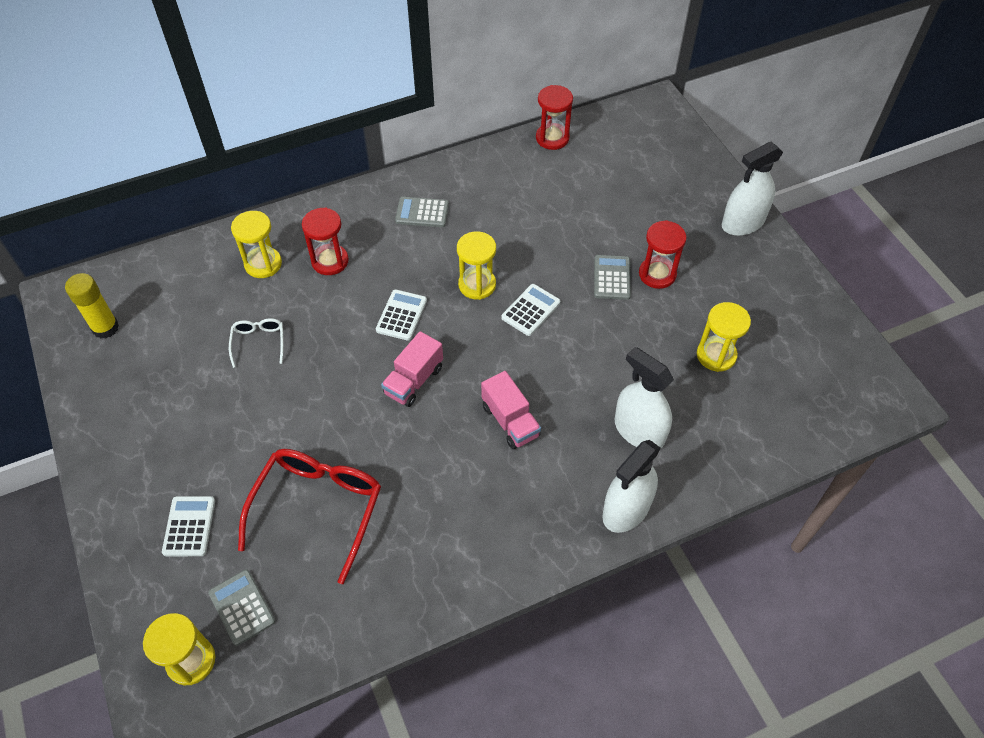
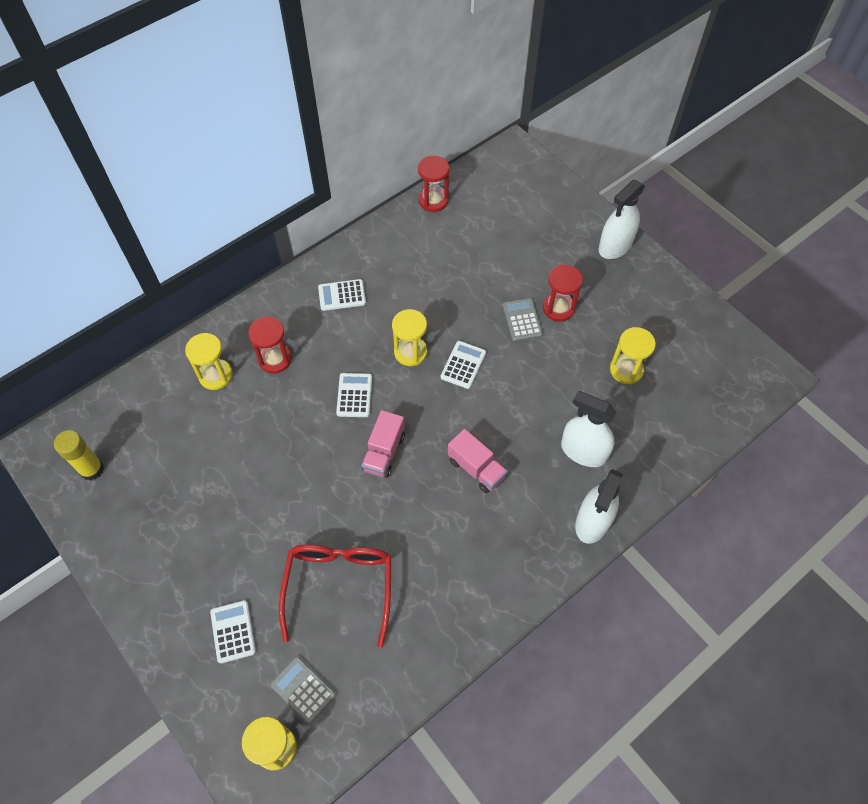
camera: 15 degrees left, 5 degrees up
(259, 342) = (237, 450): white glasses -> none
(422, 213) = (342, 295): grey calculator -> white calculator

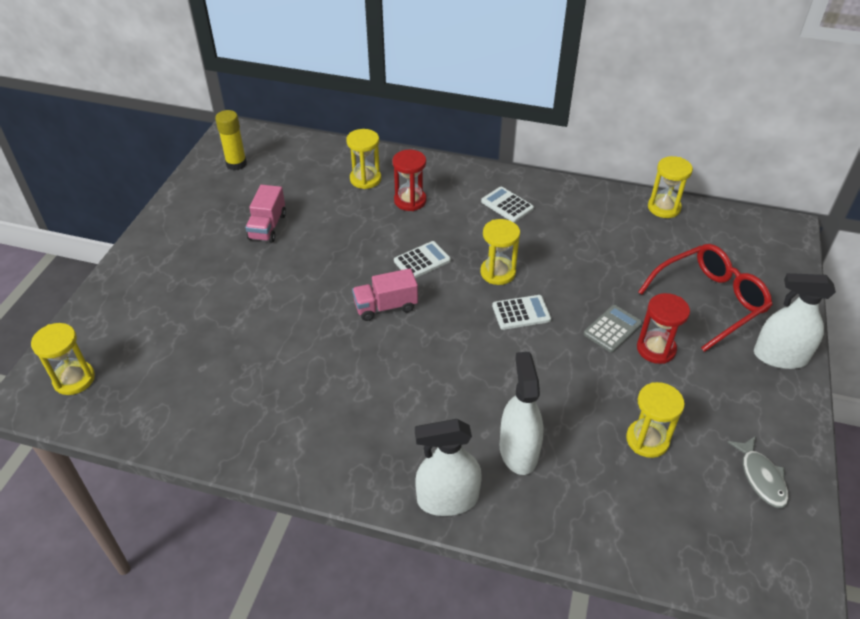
camera: 55 degrees right, 15 degrees down
(233, 631) = (158, 302): white calculator -> none
(303, 690) = (133, 370): grey calculator -> none
(339, 586) = (239, 344): red glasses -> red glasses (709, 301)
(433, 200) = (664, 208): red hourglass -> yellow hourglass
(476, 468) = (425, 376): pink truck -> pink truck (267, 227)
(693, 331) = (761, 477): none -> grey fish

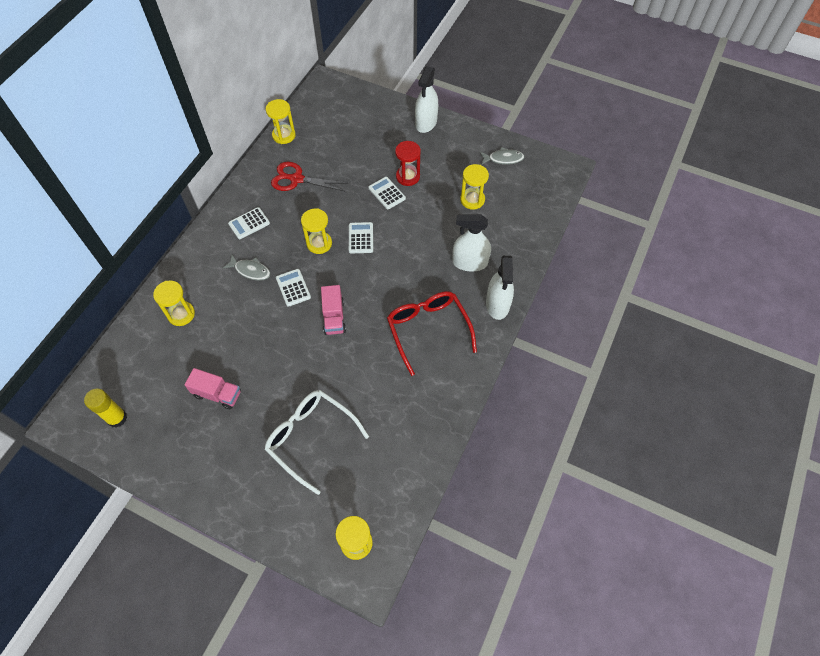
camera: 80 degrees left, 15 degrees up
(213, 314) = (310, 438): none -> white glasses
(410, 201) = (221, 286): red hourglass -> none
(438, 220) = (250, 270): none -> grey fish
(595, 233) = (297, 179): none -> red scissors
(612, 329) = (387, 193): grey calculator -> white calculator
(709, 301) = (376, 139): red glasses -> red glasses (428, 330)

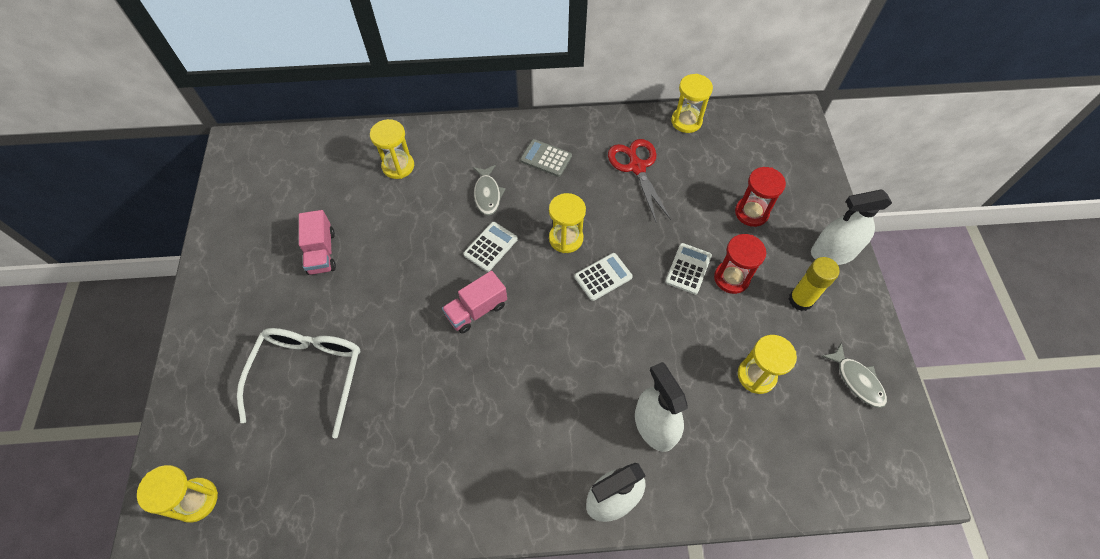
camera: 60 degrees right, 0 degrees up
(117, 418) = (256, 184): yellow glue stick -> yellow glue stick (800, 300)
(249, 223) = (546, 158): white calculator -> grey calculator
(373, 142) = (751, 213): none -> red hourglass
(428, 330) = (520, 427): red glasses -> none

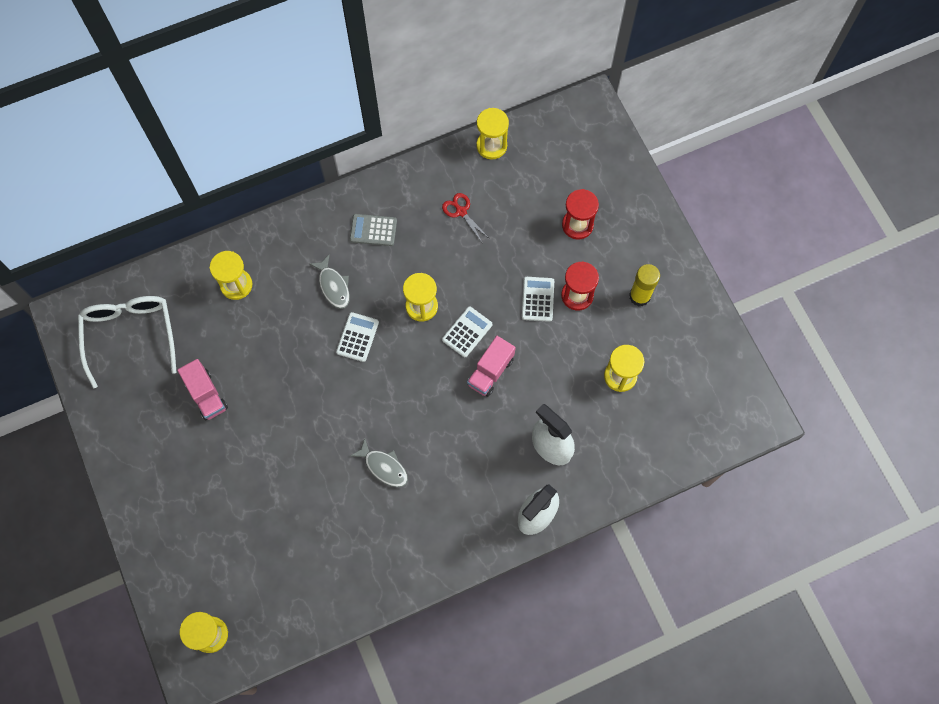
camera: 20 degrees left, 10 degrees up
(309, 374) = (251, 505): white glasses -> white glasses (130, 335)
(476, 310) = (369, 400): pink truck -> pink truck (490, 372)
(637, 167) = (461, 212): red scissors -> red scissors, size x0.60
(833, 252) = (656, 241): white spray bottle -> none
(857, 380) = (700, 352): grey fish -> grey fish (384, 467)

